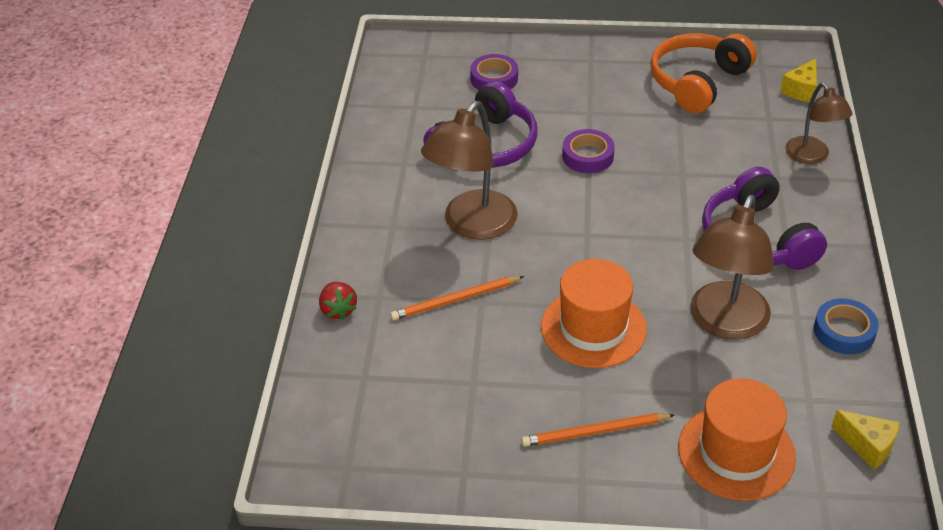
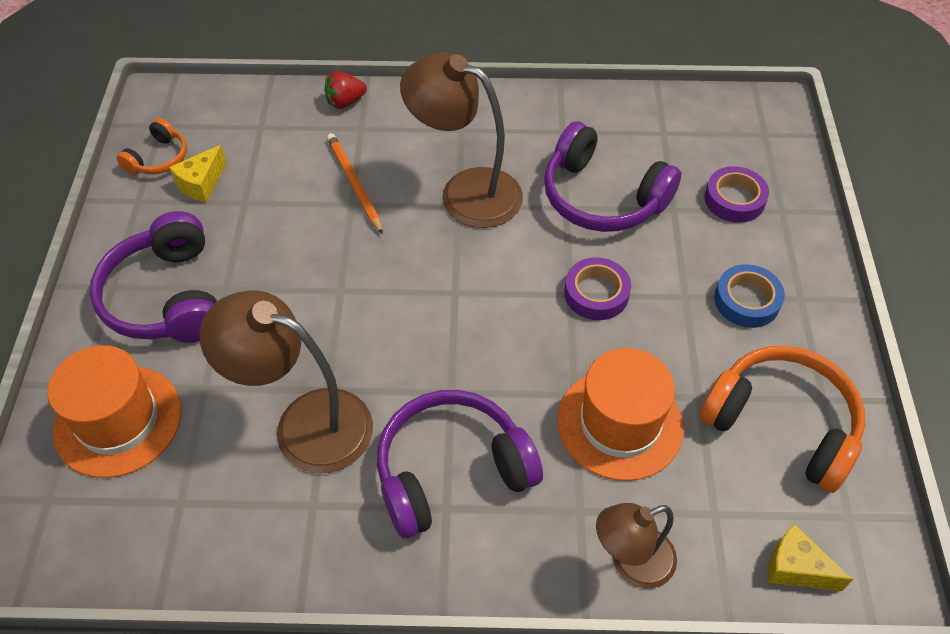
camera: 85 degrees right, 10 degrees up
(401, 462) = (158, 158): none -> orange headphones
(593, 328) = (308, 297): orange hat -> orange hat (620, 423)
(595, 432) = (167, 297): orange pencil -> purple headphones
(844, 331) = (282, 558): blue tape -> blue tape (746, 300)
(867, 446) = (100, 558): yellow cheese -> yellow cheese (201, 184)

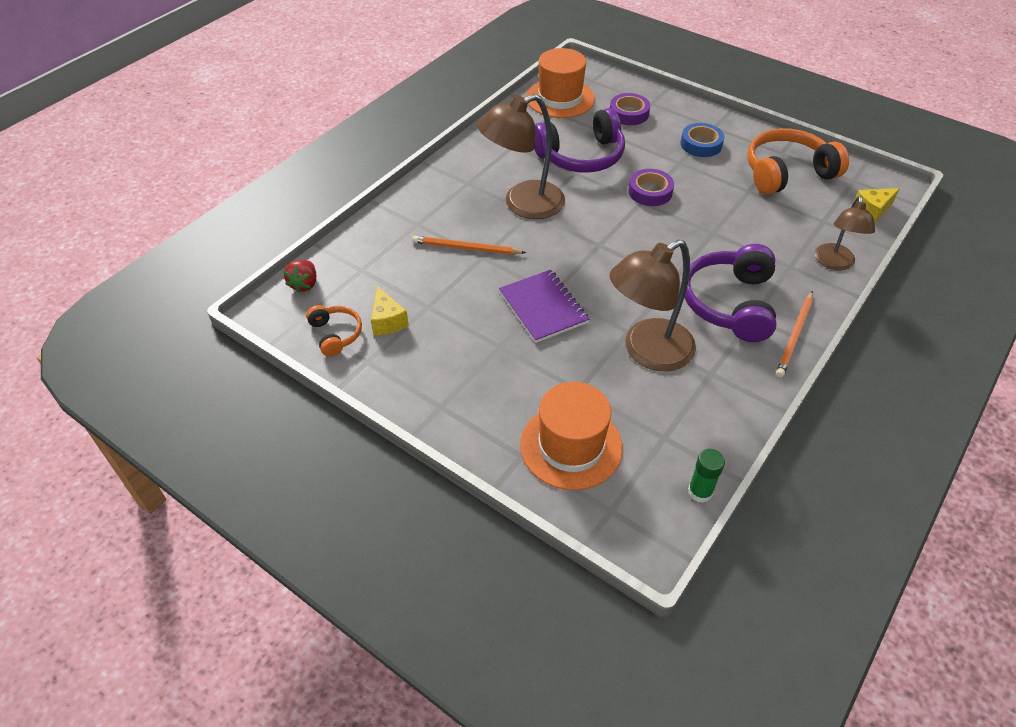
camera: 55 degrees left, 5 degrees down
(116, 576) = (700, 492): none -> green glue stick
(167, 297) = (480, 380): purple headphones -> none
(310, 294) = (543, 307): none -> purple notebook
(345, 102) = (385, 220): red strawberry -> red strawberry (304, 284)
(444, 571) = (794, 336): none -> orange pencil
(620, 423) = (745, 226): orange hat -> orange hat (560, 98)

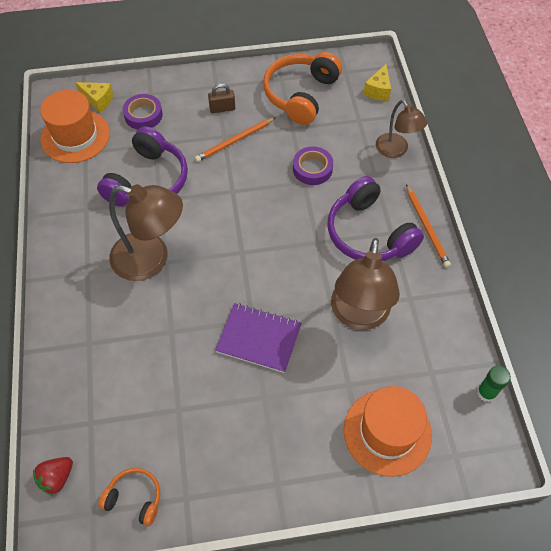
camera: 45 degrees left, 10 degrees up
(304, 284) = (57, 478): red strawberry -> red strawberry turned 75 degrees clockwise
(387, 321) = (161, 450): yellow cheese -> yellow cheese (98, 101)
(466, 248) = (150, 334): orange pencil -> orange pencil (234, 141)
(523, 204) = (151, 259): brown lamp -> brown lamp turned 90 degrees counterclockwise
(650, 192) = (229, 178): purple tape -> purple tape (312, 169)
(701, 144) = (222, 109): blue tape -> brown padlock

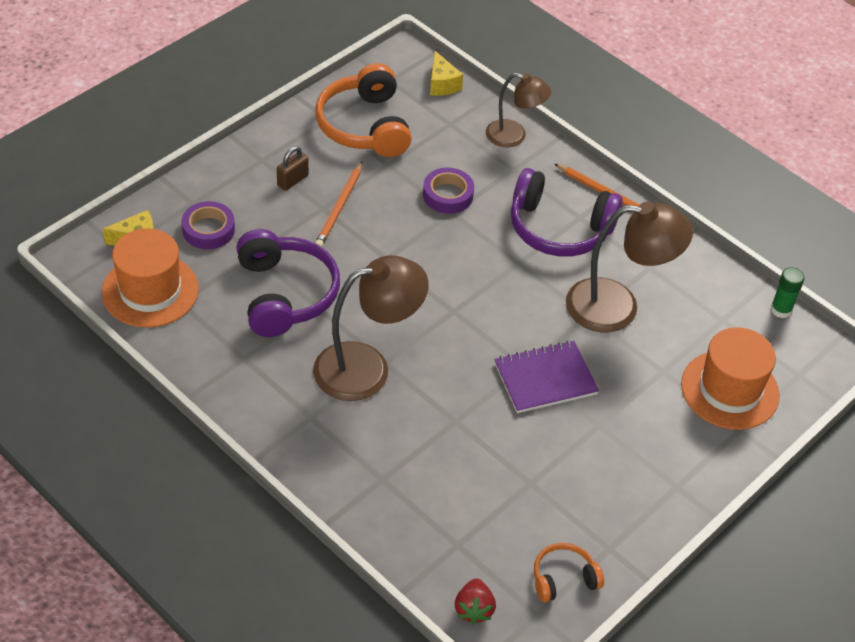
camera: 40 degrees left, 10 degrees down
(359, 315) = (617, 307): brown lamp -> brown lamp turned 60 degrees counterclockwise

